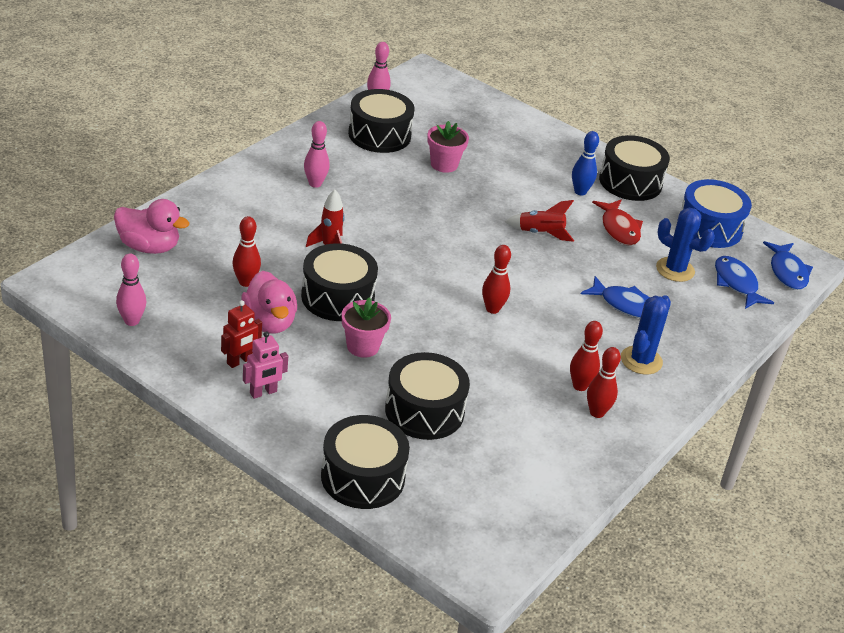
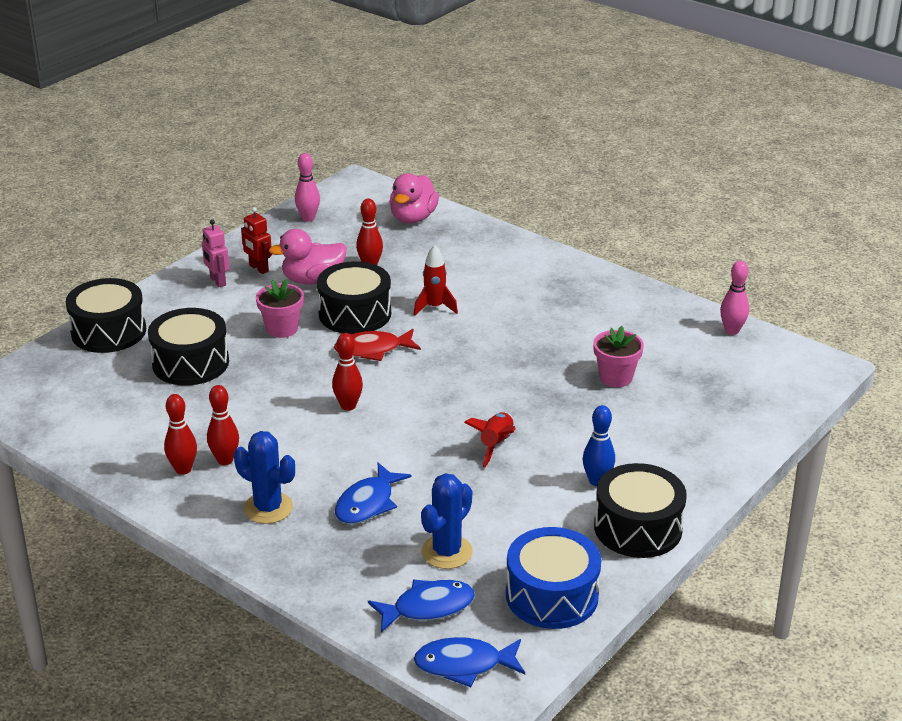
camera: 95 degrees right, 5 degrees down
(315, 184) = (544, 296): pink bowling pin -> none
(379, 135) = (658, 333): black drum -> none
(619, 229) = (524, 509): red fish -> red fish (373, 350)

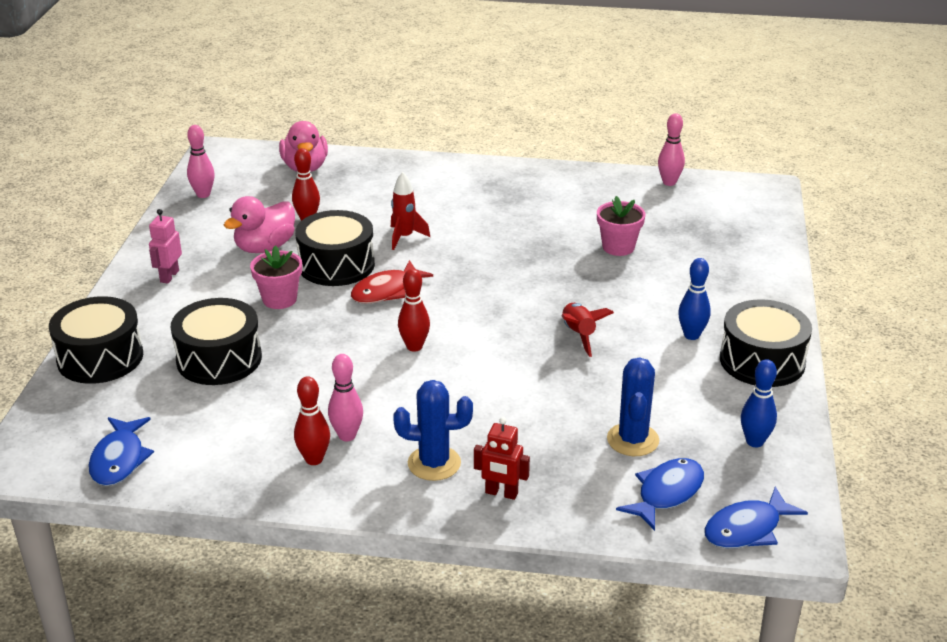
camera: 30 degrees left, 0 degrees up
(217, 281) = (169, 276): pink robot -> pink robot turned 75 degrees clockwise
(225, 460) = (347, 436): red bowling pin -> pink bowling pin
(258, 268) = (199, 253): red robot -> red robot (501, 493)
(368, 503) = (521, 424): blue fish -> blue fish (119, 459)
(552, 595) = (754, 442): blue drum -> blue bowling pin

